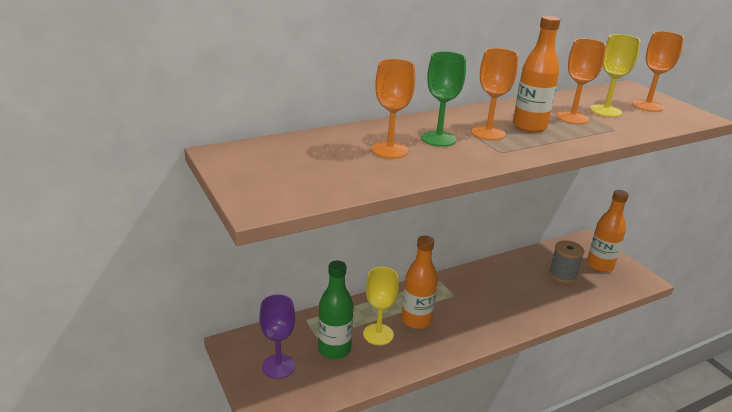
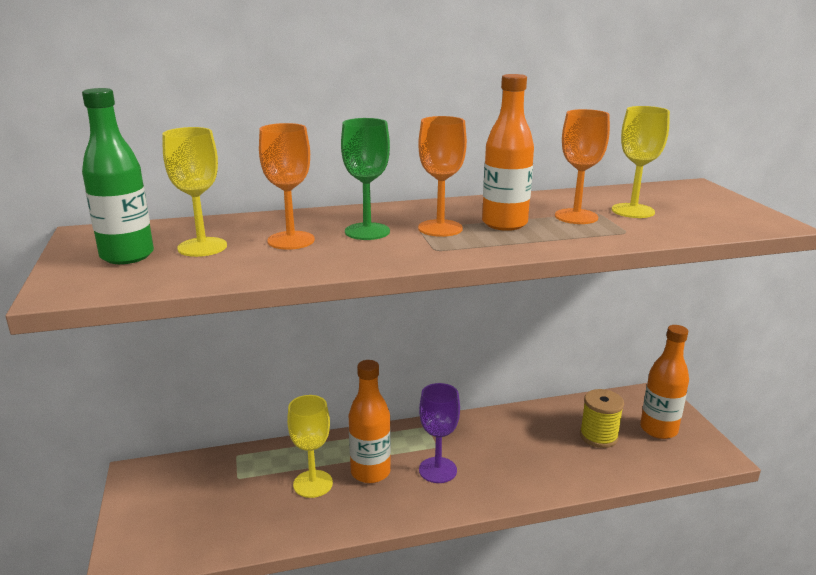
camera: 15 degrees right, 5 degrees down
(278, 366) = (171, 507): purple goblet -> purple goblet (437, 470)
(328, 160) = (202, 247): none -> yellow goblet
(334, 349) = (249, 495): green bottle -> green bottle (127, 256)
(562, 275) = (598, 436): grey spool -> yellow spool
(647, 106) = (702, 207): orange goblet -> none

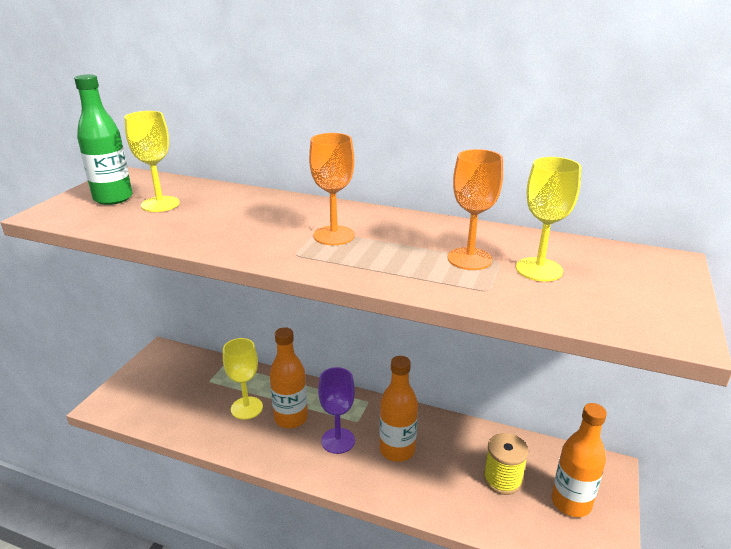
camera: 35 degrees right, 5 degrees up
(291, 240) = (217, 215): orange goblet -> none
(367, 231) = (278, 222): green goblet -> none
(504, 224) = (392, 247): orange bottle -> orange bottle (397, 450)

